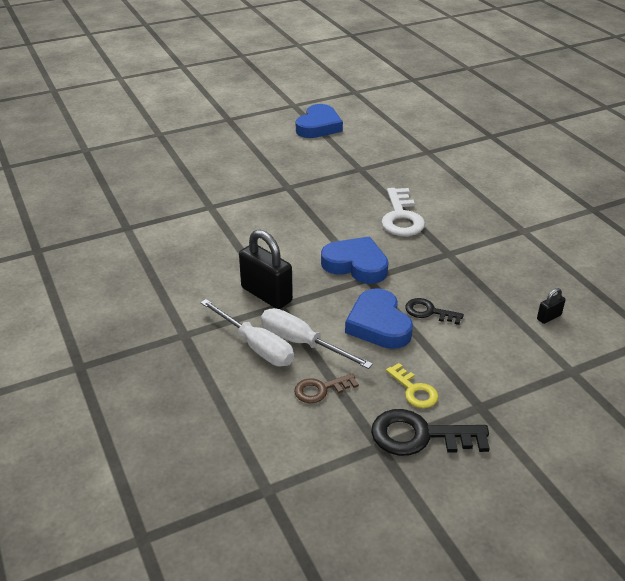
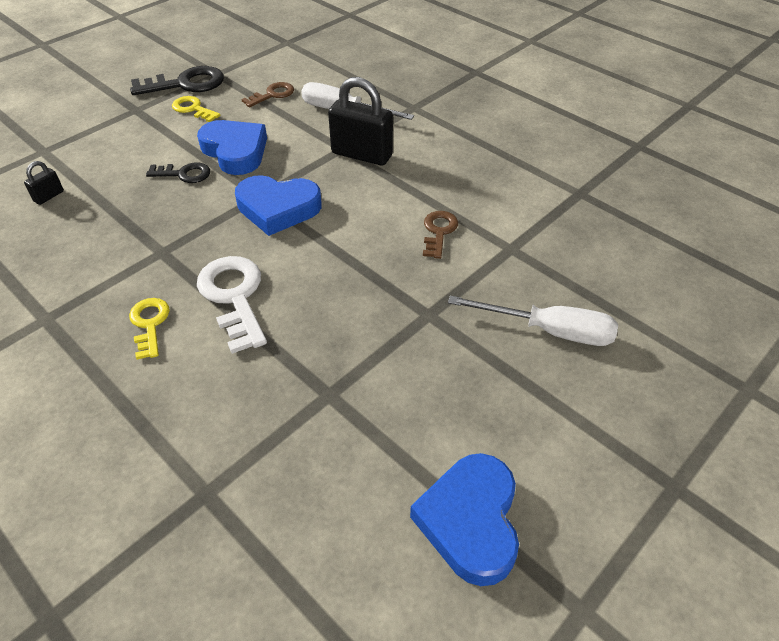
camera: 160 degrees right, 10 degrees up
(248, 225) = (439, 232): none -> brown key
(302, 343) = (304, 122): white screwdriver -> white screwdriver (549, 331)
(455, 214) = (150, 324): none -> yellow key

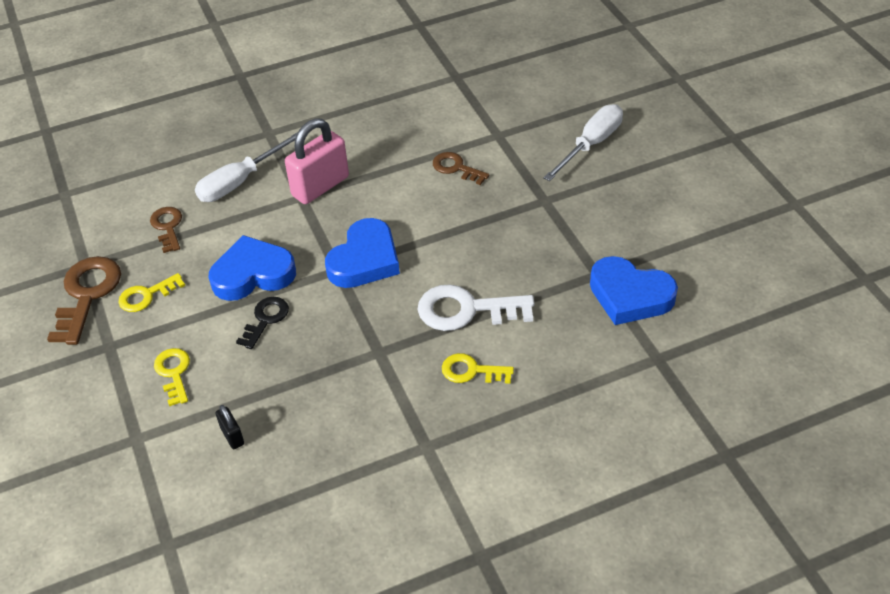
camera: 65 degrees left, 0 degrees up
(113, 147) = (174, 373): none -> yellow key
(185, 84) = (87, 295): black key -> brown key
(362, 154) = (320, 186): black padlock -> pink padlock
(470, 521) = (725, 231): blue heart -> blue heart (630, 295)

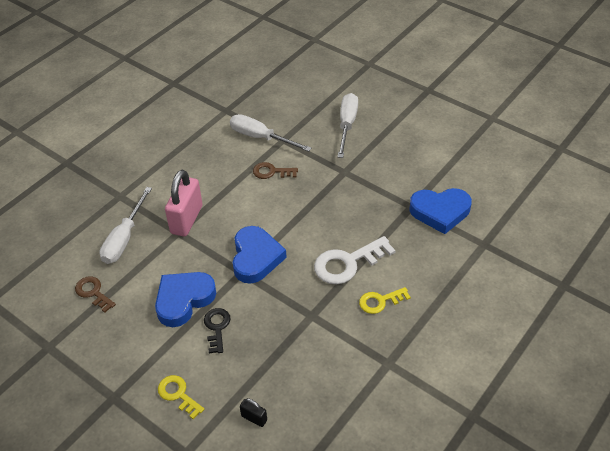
camera: 30 degrees left, 0 degrees up
(87, 295) = (67, 368): brown key -> none
(146, 295) = (115, 348): yellow key -> none
(473, 123) = (260, 137): none -> white screwdriver

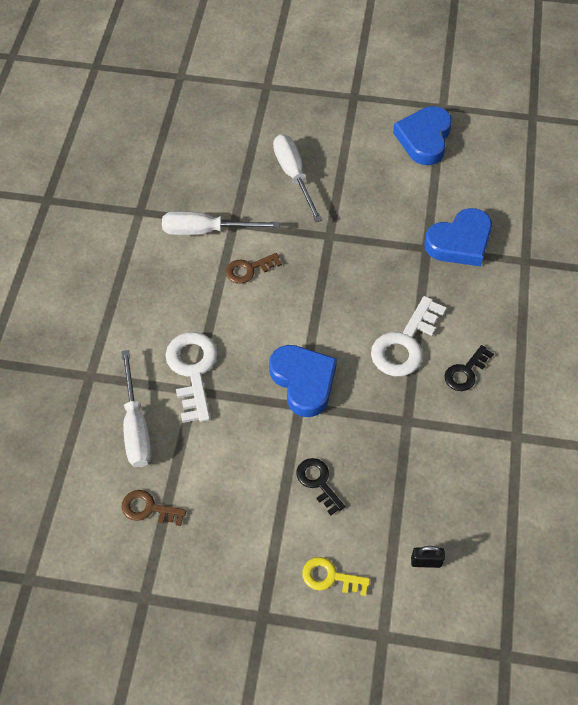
camera: 30 degrees left, 10 degrees up
(184, 300) = (259, 468): blue heart -> blue heart (424, 139)
(186, 219) = (193, 370): pink padlock -> white key
(380, 301) = (465, 372): yellow key -> black key

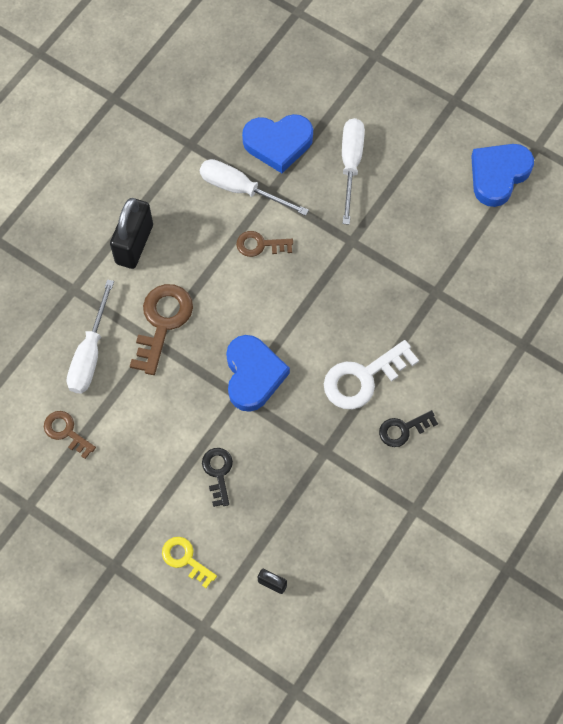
camera: 25 degrees right, 10 degrees up
(130, 313) = (134, 244): none -> black padlock
(193, 370) = (162, 322): white key -> brown key
(460, 242) = (471, 299): blue heart -> blue heart (278, 143)

